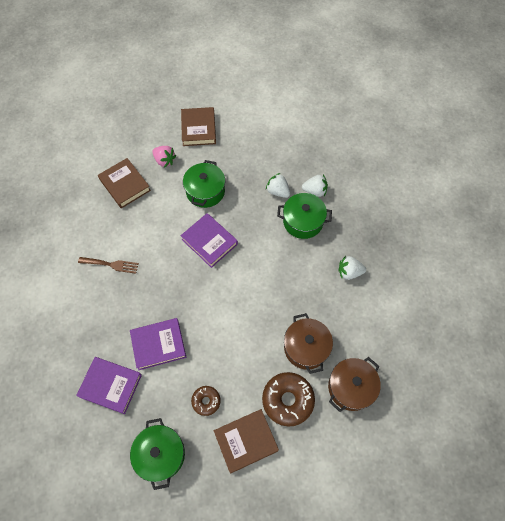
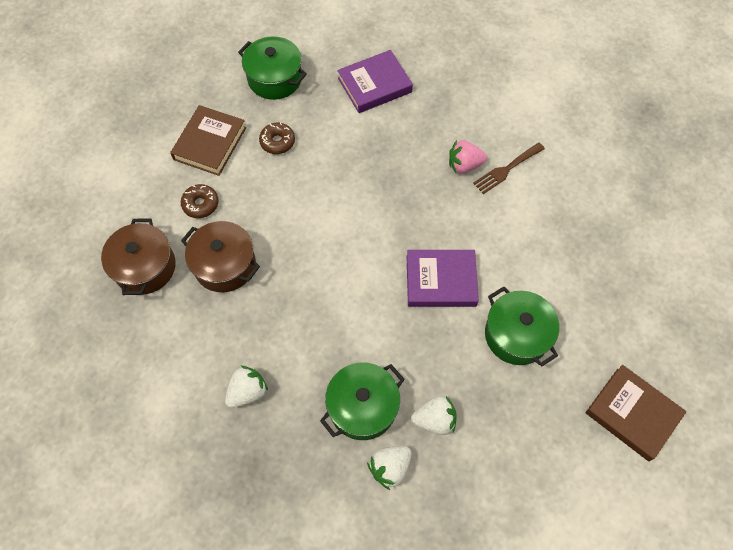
camera: 135 degrees right, 0 degrees up
(125, 185) = (608, 256): brown book -> none
(158, 345) = (372, 146): purple book -> none
(164, 161) = (610, 327): pink strawberry -> pink strawberry (464, 165)
(287, 400) = (200, 204): brown donut -> brown donut, size x0.56

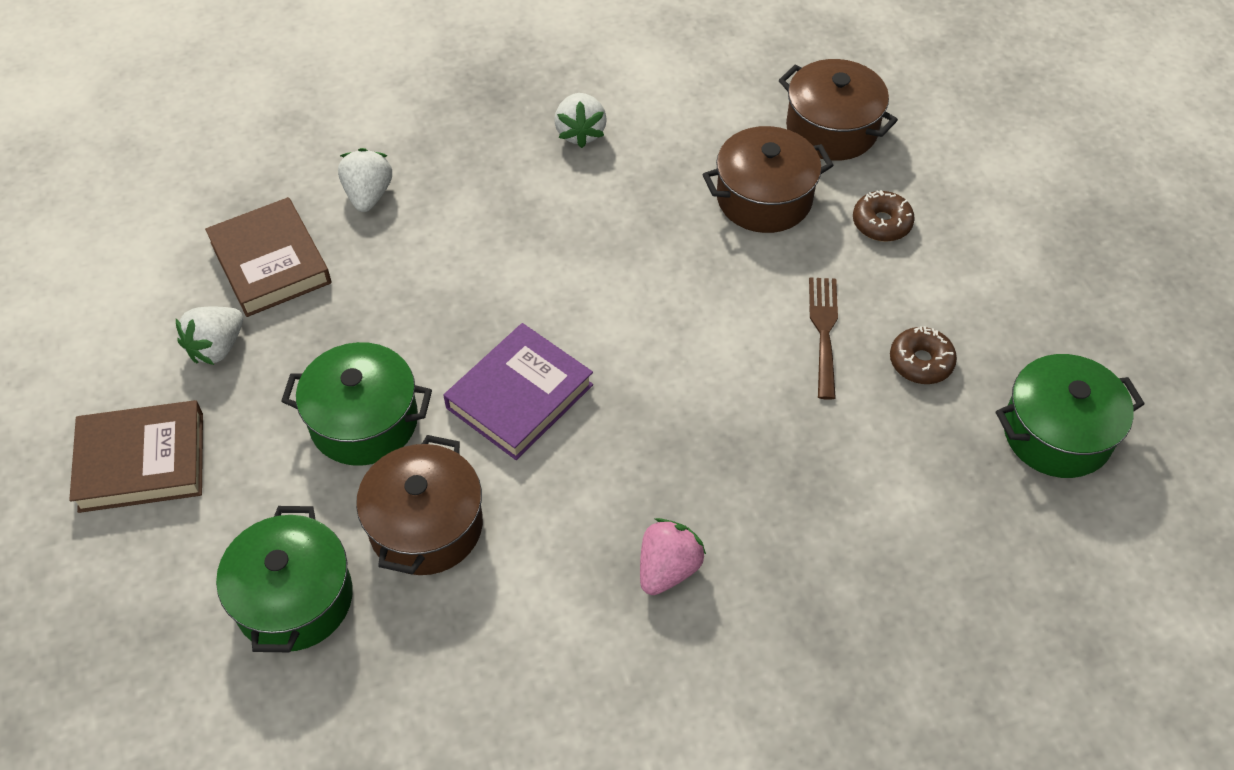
camera: 130 degrees right, 10 degrees down
(210, 143) = (982, 286): brown book -> brown book (270, 263)
(362, 407) = (455, 214): green pot -> green pot (294, 599)
(374, 85) = (936, 562): purple book -> none
(434, 420) = (368, 265): white strawberry -> white strawberry (217, 347)
(506, 169) = (606, 622): brown fork -> brown fork (824, 331)
(535, 264) = (426, 526): none -> brown pot

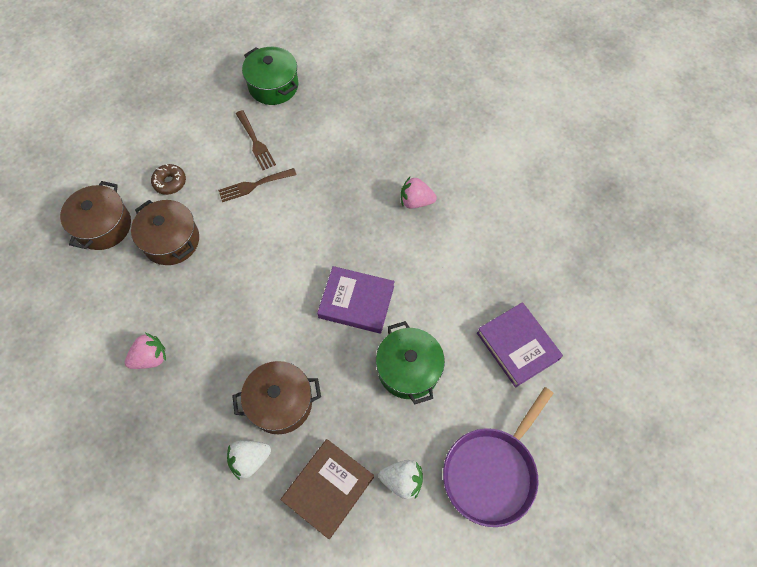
camera: 115 degrees left, 10 degrees up
(142, 462) = (492, 472): brown book -> purple pan
(294, 599) = (517, 346): green pot -> purple book
(426, 526) = (449, 308): brown pot -> brown pot (280, 403)
(580, 133) = (150, 358): white strawberry -> pink strawberry
(921, 362) = (256, 142): brown donut -> brown fork

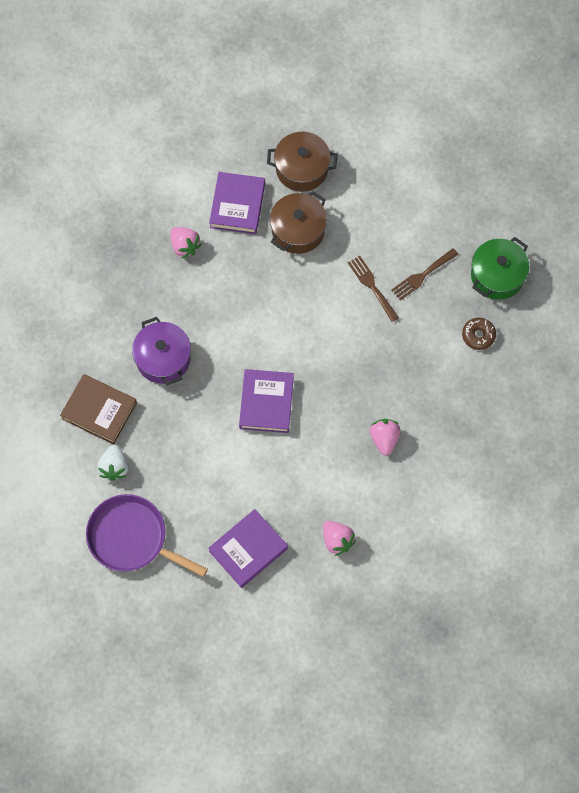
camera: 80 degrees right, 5 degrees up
(121, 295) = (237, 205): none -> purple book
(170, 182) = (359, 211): brown donut -> brown donut (478, 335)
(250, 460) = (113, 346): white strawberry -> none
(280, 403) = (163, 359): brown pot -> purple pot
(408, 369) = (210, 458): green pot -> none
(515, 259) = (337, 540): none -> pink strawberry

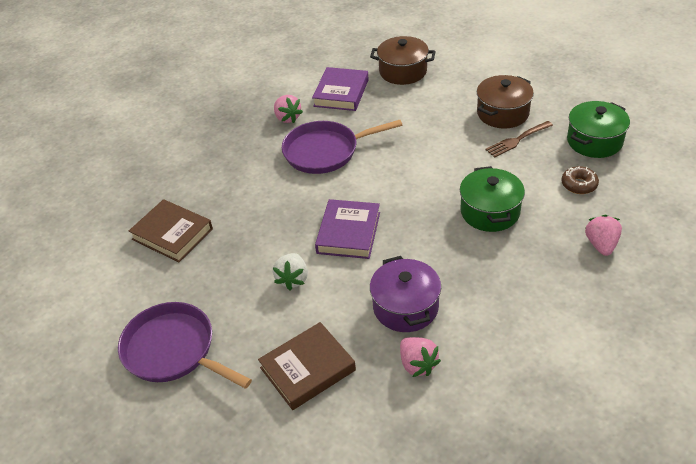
camera: 10 degrees right, 25 degrees down
(114, 467) = (173, 282): white strawberry -> white strawberry (293, 279)
(163, 359) = (248, 195): purple pot -> purple pot (405, 307)
(231, 296) = (325, 151): none -> purple pan
(248, 549) = (307, 369): purple book -> brown book
(298, 230) = (395, 109): brown pot -> brown pot (502, 113)
(372, 286) = (466, 147): brown fork -> none
(384, 439) = (477, 268): pink strawberry -> pink strawberry (601, 245)
(395, 372) = (490, 212): none -> green pot

